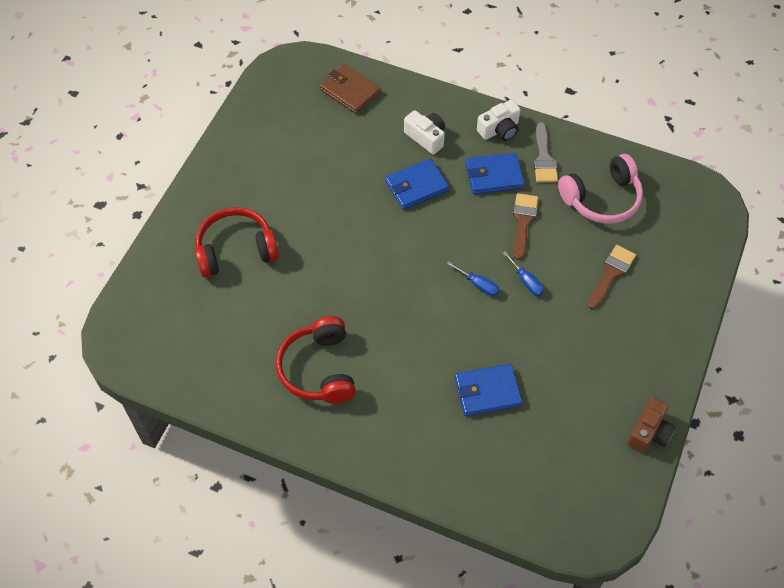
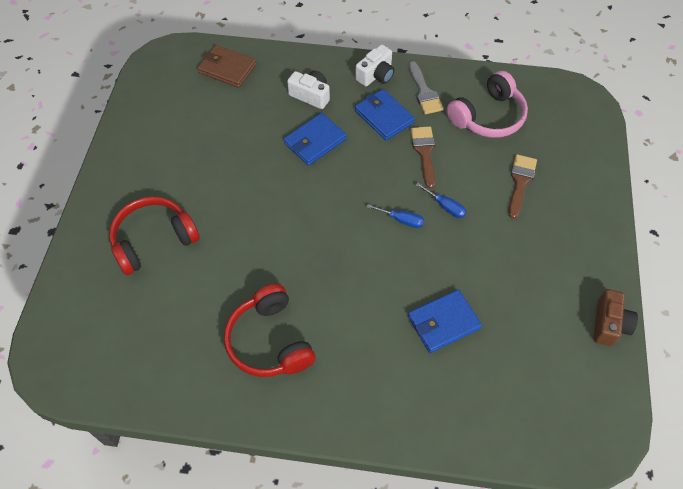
camera: 15 degrees left, 0 degrees up
(494, 176) = (384, 117): blue wallet -> blue wallet turned 75 degrees clockwise

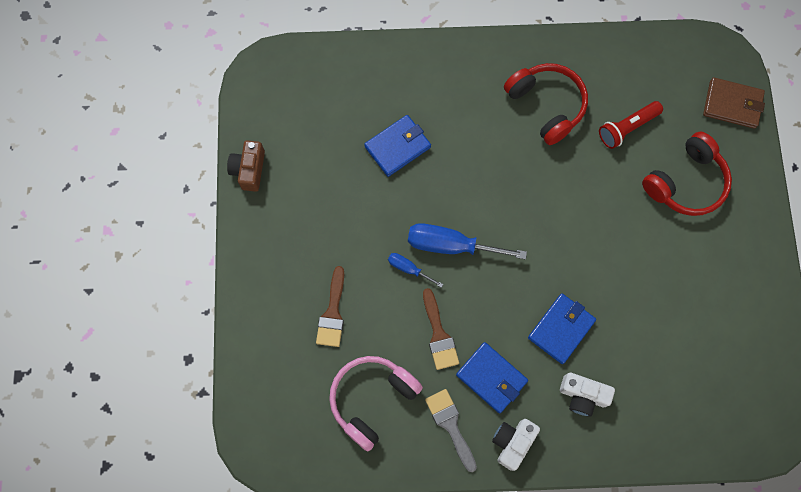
camera: 170 degrees right, 15 degrees up
(191, 302) = (627, 128): none -> red flashlight
(227, 68) = (694, 421): brown wallet -> brown wallet (732, 105)
(402, 220) = (450, 245): blue screwdriver -> blue screwdriver, size x1.96

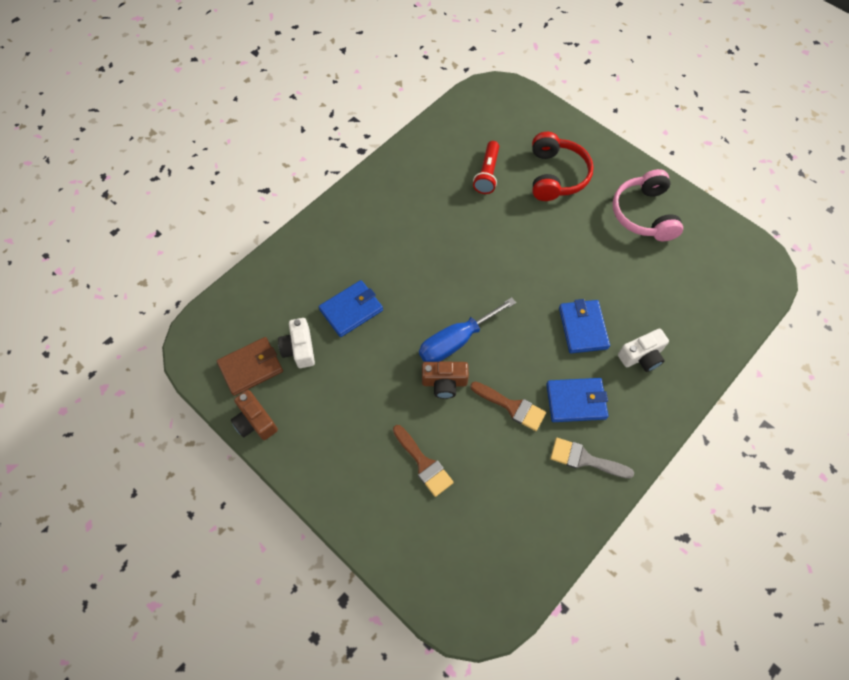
camera: 45 degrees left, 10 degrees down
(372, 399) = (515, 496): pink headphones -> pink headphones (644, 214)
(397, 147) = (351, 310): blue wallet -> blue wallet turned 45 degrees clockwise
(408, 269) = (444, 382): blue screwdriver -> brown camera
(512, 442) = (635, 430): white camera -> white camera (299, 349)
(546, 105) = (423, 201): red headphones -> none
(732, 105) = (532, 111): brown wallet -> brown wallet (251, 367)

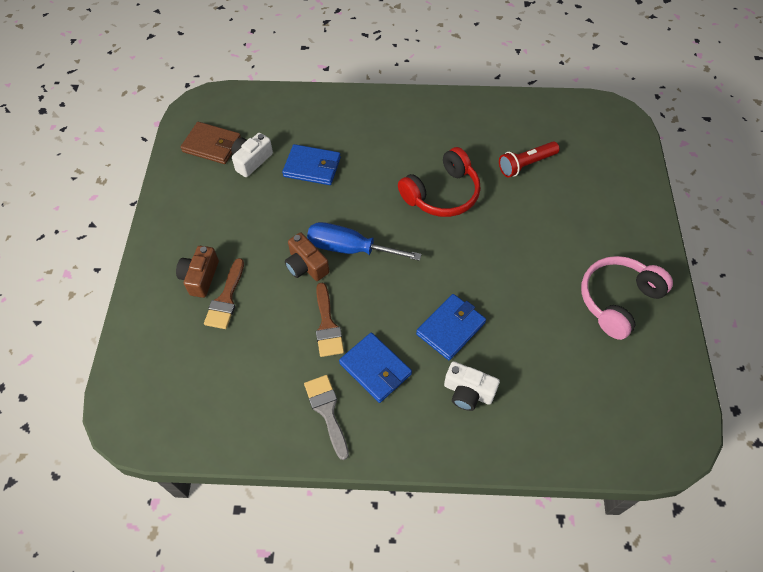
camera: 50 degrees right, 5 degrees down
(255, 421) = (173, 177): brown camera -> brown camera (200, 277)
(556, 175) = (580, 210): red headphones -> red headphones (442, 194)

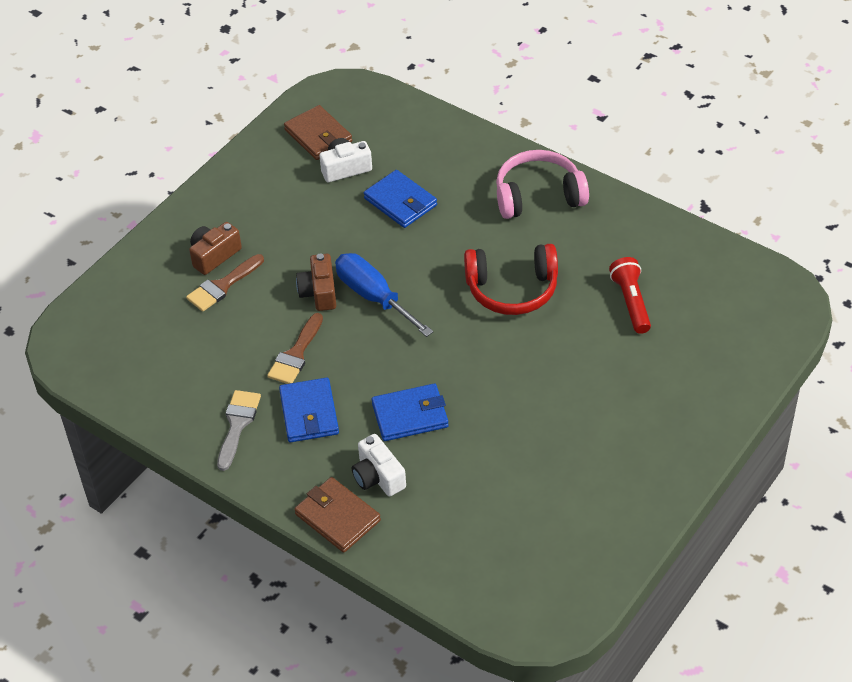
camera: 35 degrees right, 10 degrees down
(466, 445) = (337, 517): none -> brown wallet
(526, 164) = (631, 302): red flashlight -> red flashlight turned 75 degrees clockwise
(618, 300) = (604, 477): pink headphones -> pink headphones (538, 196)

